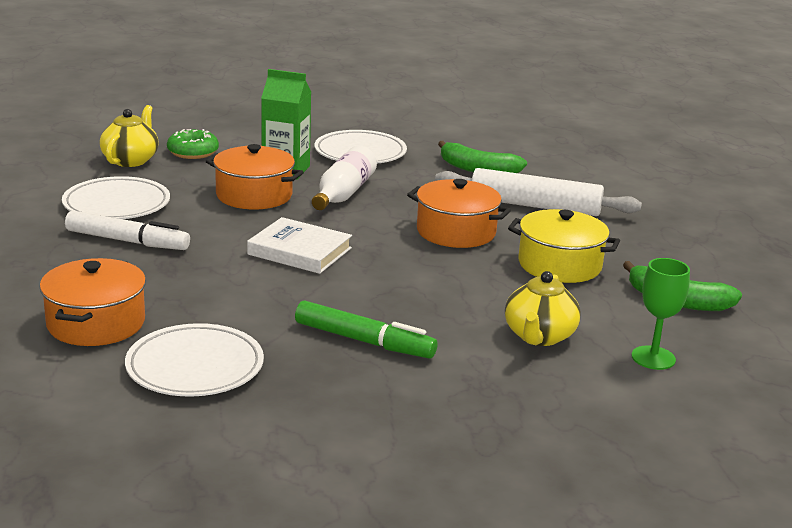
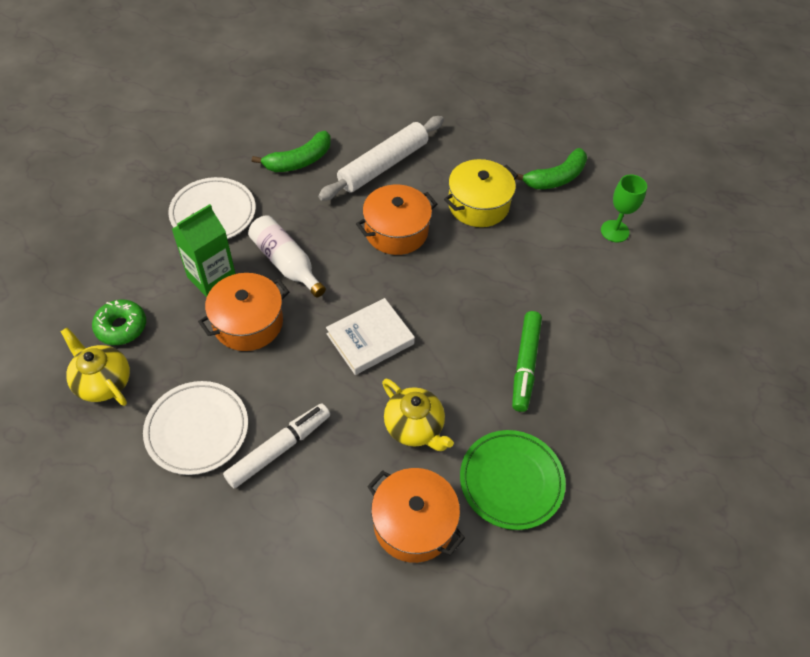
camera: 60 degrees left, 30 degrees up
(195, 367) = (511, 481): white plate -> green plate
(364, 341) = (525, 365): green marker -> green marker turned 135 degrees clockwise
(539, 336) = (564, 269): yellow teapot -> yellow teapot (414, 427)

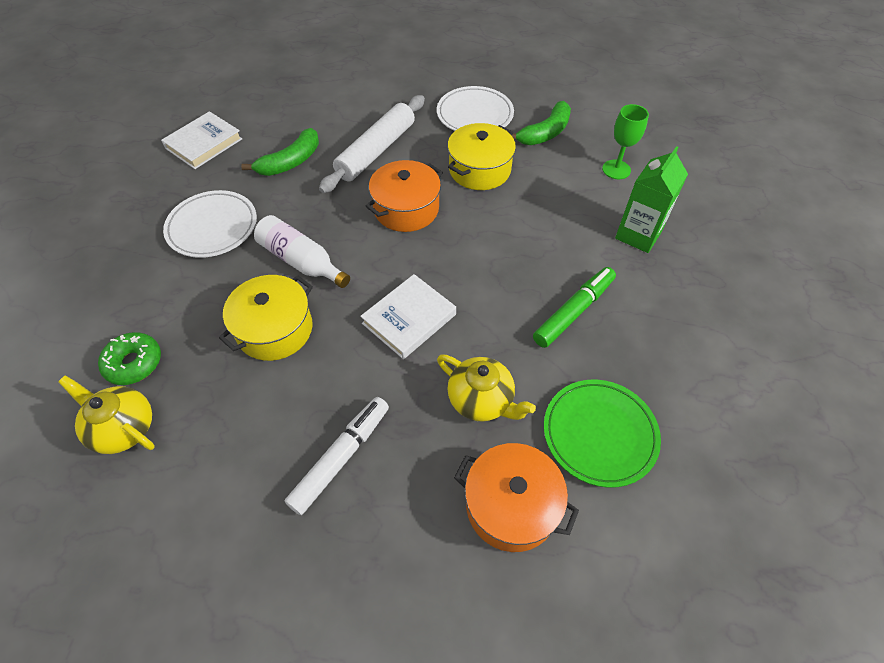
camera: 10 degrees left, 0 degrees up
(197, 429) = (243, 457): white plate -> white plate (475, 114)
(212, 278) = (225, 292): green carton -> green carton (638, 235)
(222, 126) = (204, 144): none -> white book
(248, 322) = (275, 329): orange pot -> yellow pot
(525, 365) = (574, 311): green marker -> green marker turned 135 degrees counterclockwise

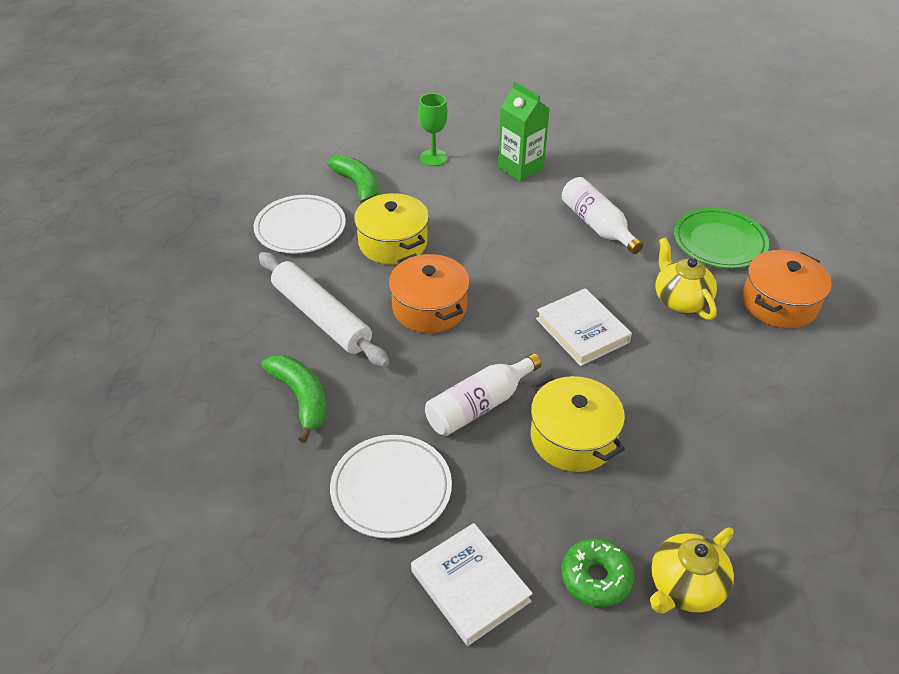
camera: 75 degrees left, 10 degrees down
(204, 144) = (212, 492): white book -> white book (470, 586)
(341, 457) = (731, 401): white marker -> none
(481, 400) = (680, 300): yellow teapot -> yellow teapot turned 75 degrees counterclockwise
(574, 311) = (597, 225): green marker -> white bottle

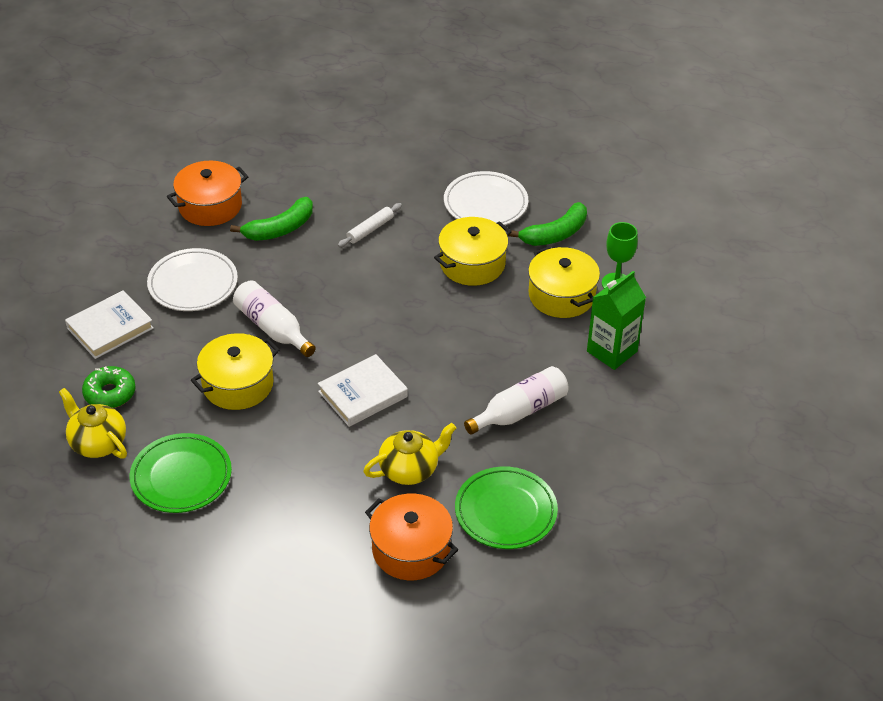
camera: 85 degrees right, 0 degrees up
(322, 317) = (370, 230): white rolling pin -> white rolling pin, size x0.49
(429, 308) = (386, 293): orange pot -> orange pot (210, 206)
(446, 190) = (561, 295): none -> yellow pot
(725, 490) = (181, 477): none -> green plate

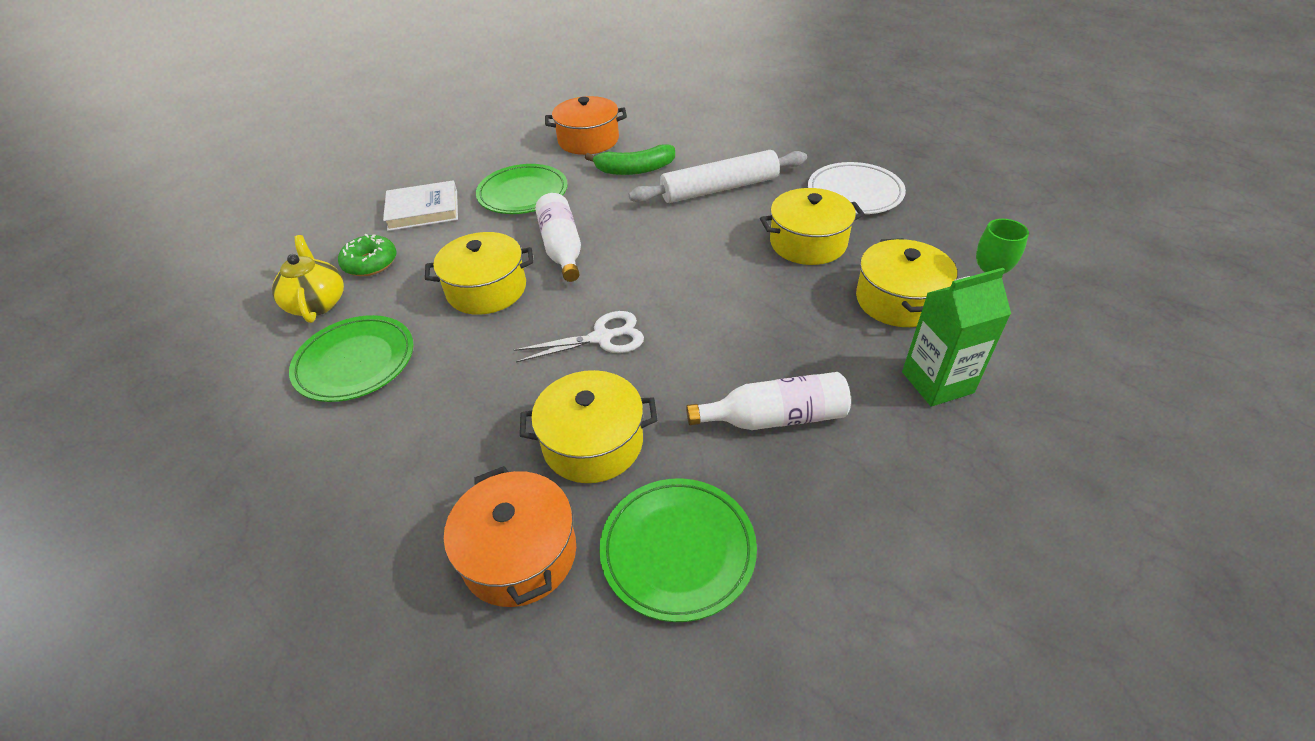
camera: 30 degrees right, 0 degrees up
(193, 284) = (523, 193): white plate -> green plate
(362, 394) = (602, 338): white book -> white scissors
(370, 230) = (719, 189): white rolling pin -> white rolling pin, size x2.02
(409, 469) = (593, 443): yellow teapot -> yellow pot
(555, 234) = (921, 237): green banana -> none

